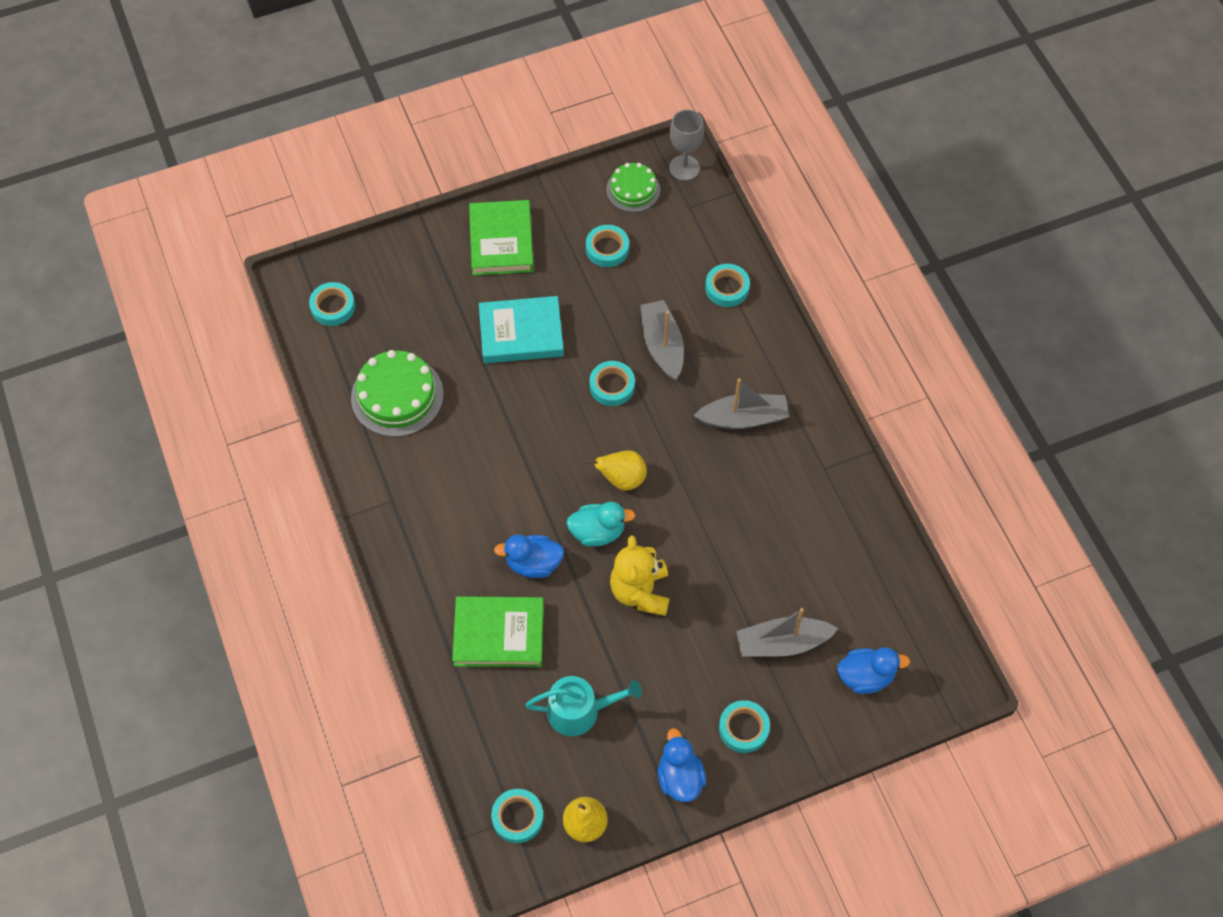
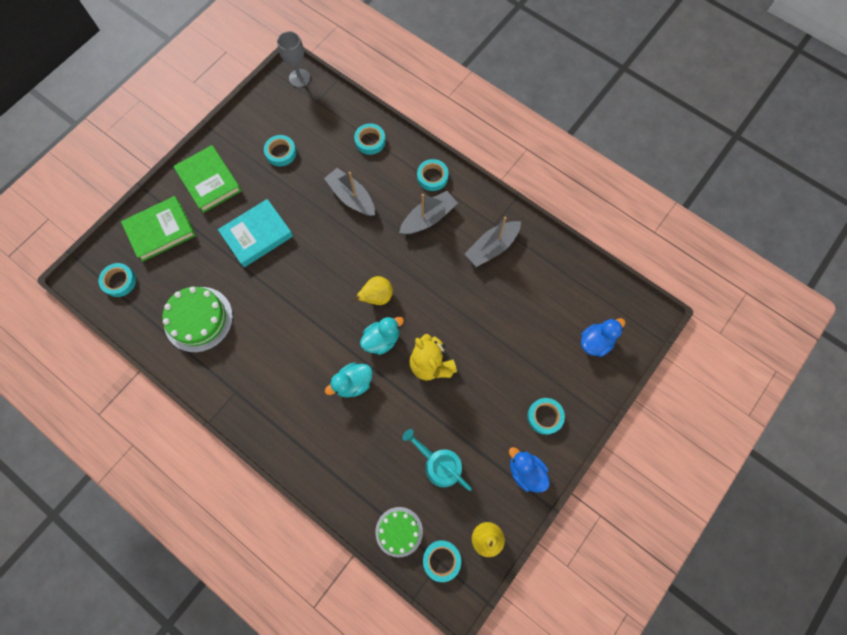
camera: 30 degrees left, 10 degrees up
(499, 634) = (358, 443): green book -> green book (161, 231)
(533, 563) = (353, 383): blue duck -> turquoise duck
(580, 711) = (439, 464): turquoise watering can -> turquoise watering can turned 105 degrees counterclockwise
(612, 386) = (335, 239): turquoise tape -> turquoise tape (432, 177)
(633, 189) = (275, 107): green cake -> green cake (399, 531)
(782, 643) = (535, 348): grey boat -> grey boat (492, 247)

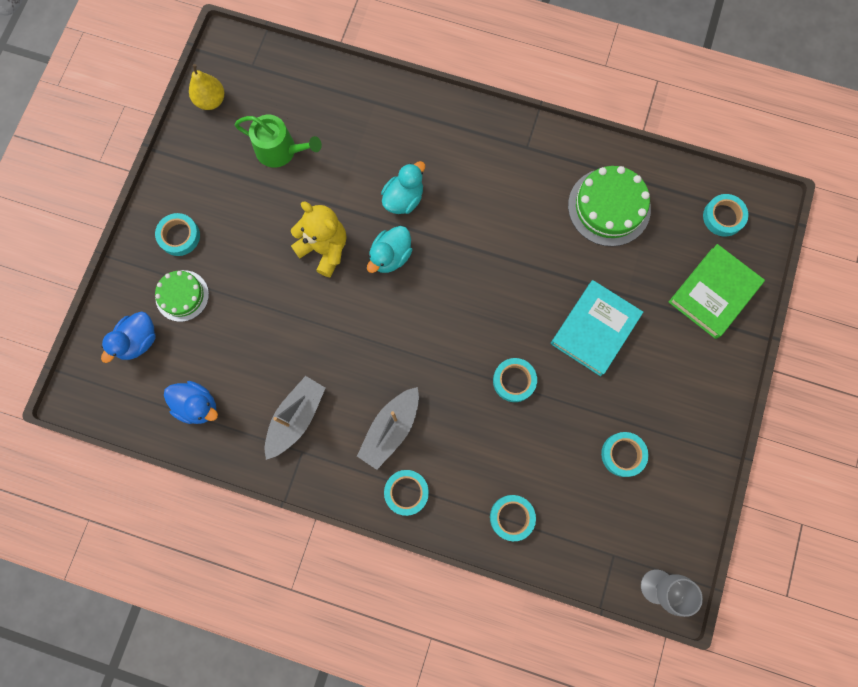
camera: 160 degrees right, 5 degrees up
(209, 181) = (693, 379): green book -> none
(351, 197) = (501, 423): grey boat -> none
(377, 297) = (416, 304): yellow pear -> none
(399, 531) = (300, 78): green cake -> green cake (182, 295)
(439, 464) = (280, 150): turquoise watering can -> green watering can
(441, 560) = (250, 68): turquoise tape -> turquoise tape (514, 381)
(526, 471) = (186, 174): blue duck -> blue duck (197, 405)

